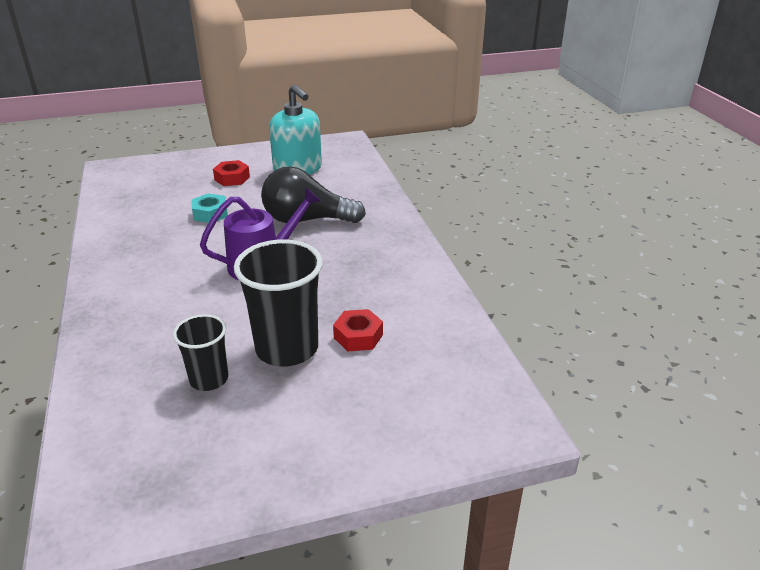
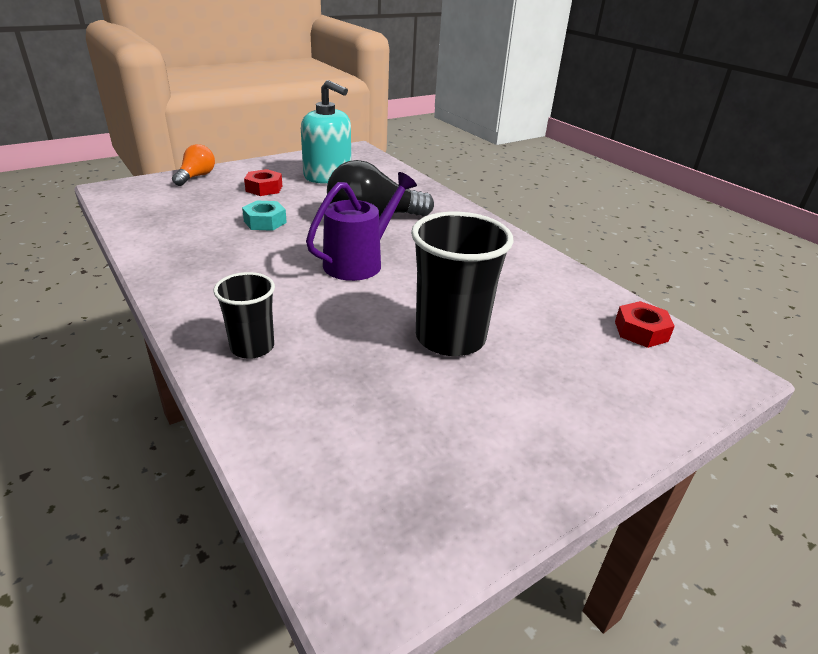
camera: 20 degrees left, 0 degrees up
(183, 161) = (196, 177): none -> orange light bulb
(209, 379) = (390, 382): black cup -> black cup (252, 347)
(358, 336) = (512, 315): red nut -> red nut (641, 331)

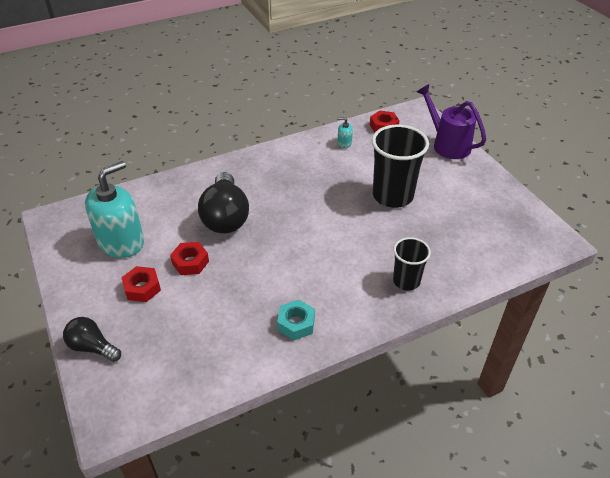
camera: 80 degrees left, 10 degrees up
(196, 177) = (92, 347): orange light bulb -> black light bulb
(265, 222) = (221, 284): turquoise nut -> turquoise nut (296, 324)
(298, 205) = (190, 262): none -> red nut
(359, 262) = (299, 228): purple watering can -> purple watering can (447, 144)
(565, 292) = (344, 143): none -> turquoise soap dispenser

